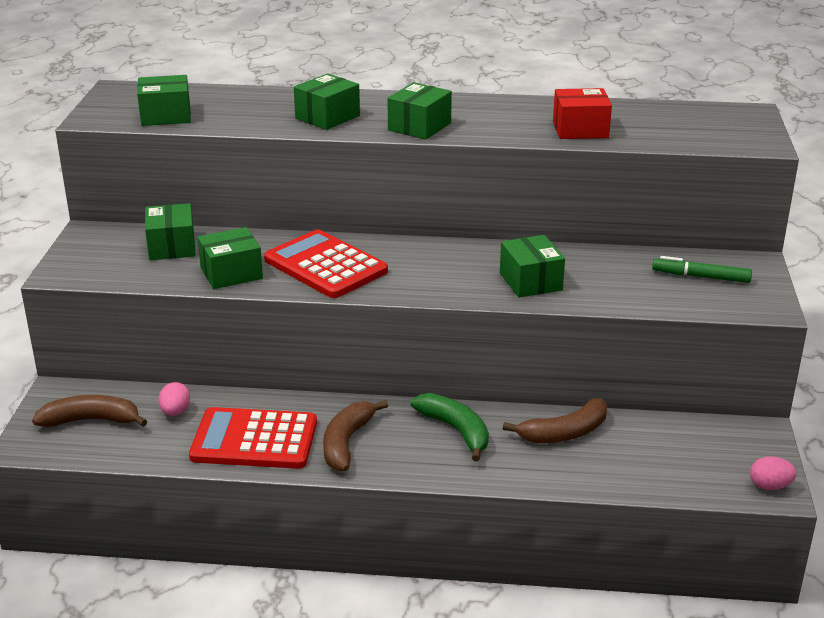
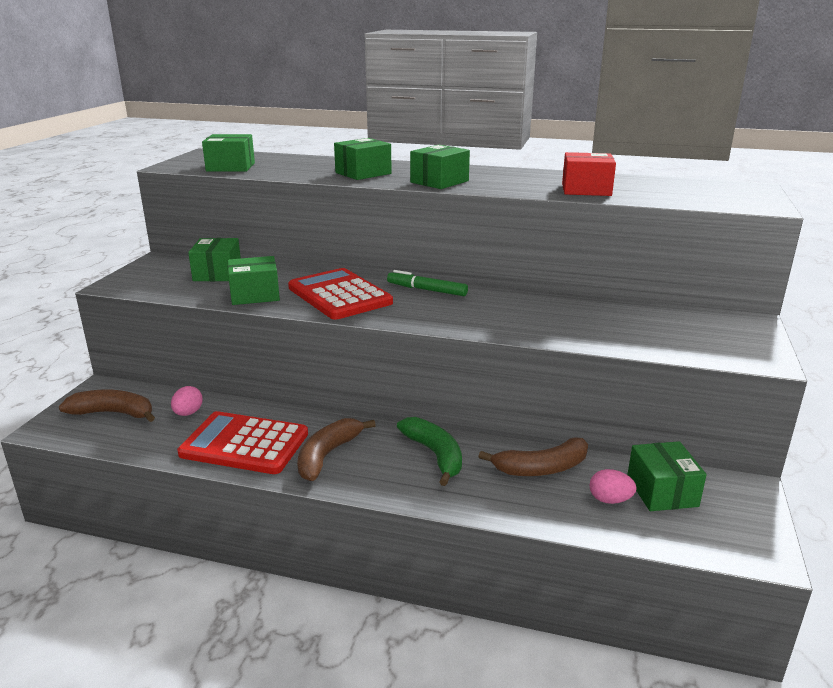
camera: 10 degrees right, 5 degrees down
(530, 281) = (523, 320): green box -> green box (662, 491)
(701, 277) = (694, 329): green marker -> green marker (427, 290)
(770, 486) = (757, 547): pink egg -> pink egg (610, 500)

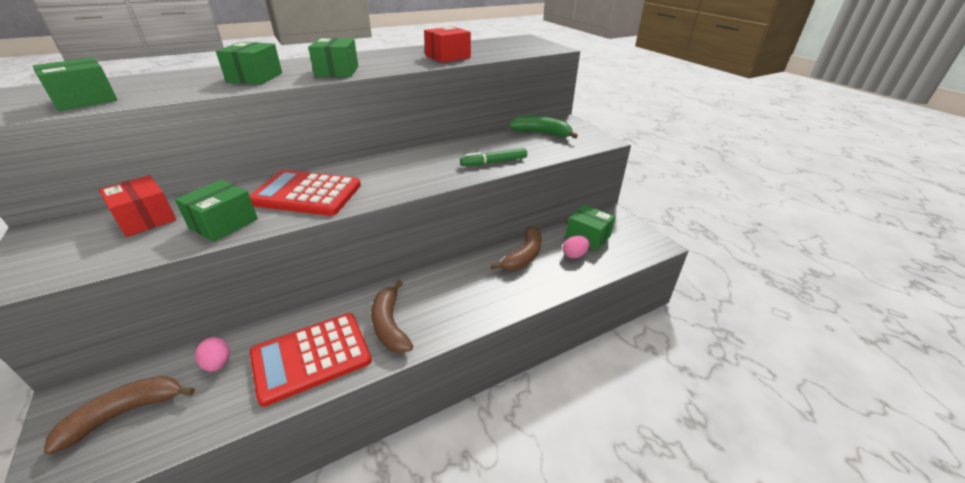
camera: 45 degrees left, 10 degrees up
(217, 273) = (146, 219): green box -> red box
(427, 290) = (369, 165): green marker -> green marker (494, 162)
(435, 455) = (458, 282): green banana -> green banana (541, 133)

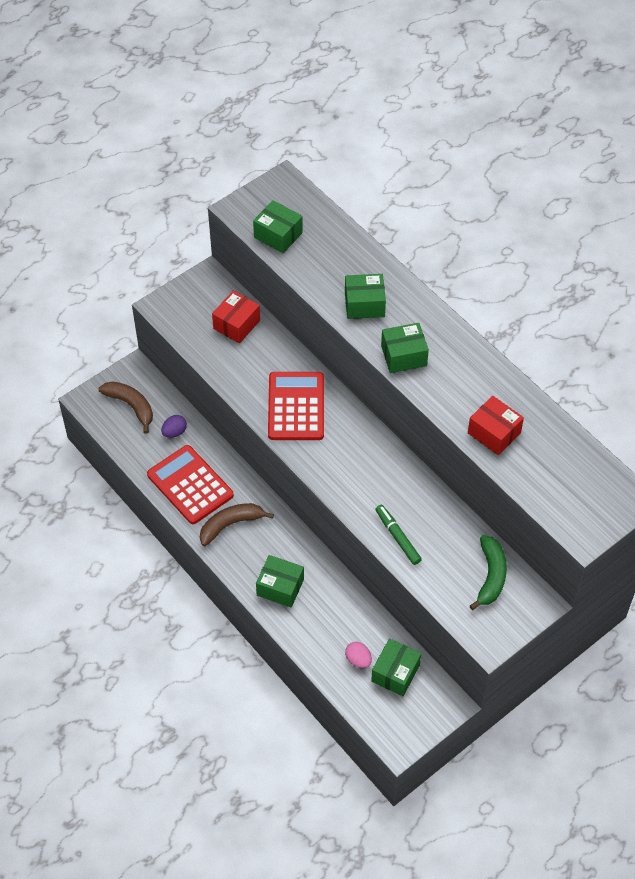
camera: 80 degrees right, 20 degrees up
(218, 364) = (174, 432): pink egg -> purple egg
(223, 223) = (241, 374): green box -> green box (280, 587)
(523, 256) = (345, 612): brown banana -> none

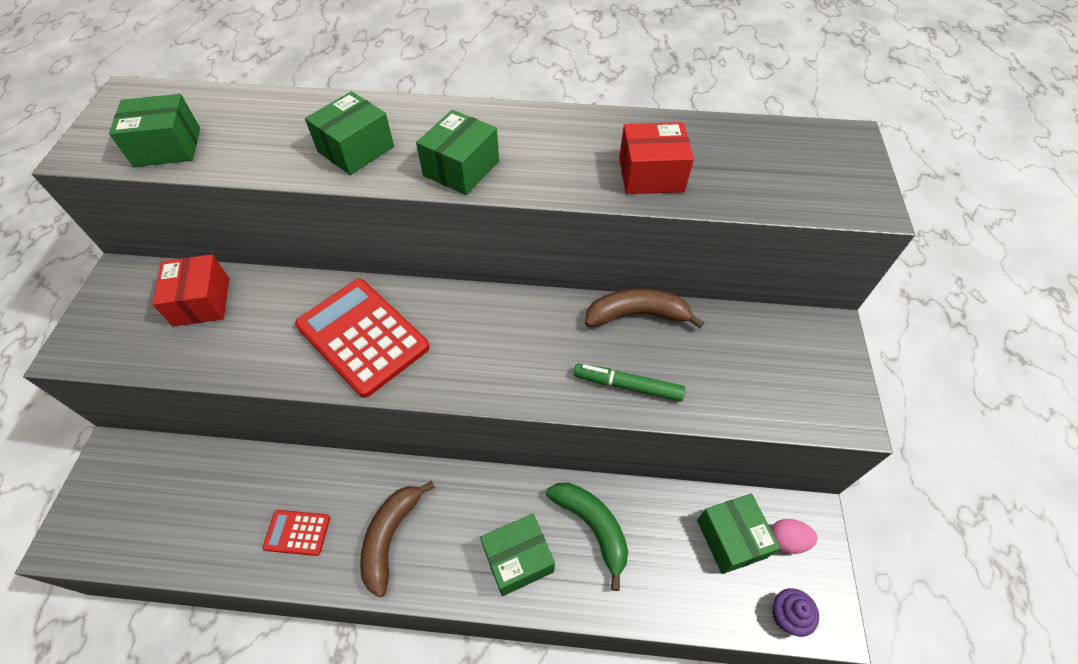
camera: 45 degrees left, 0 degrees up
(131, 406) = (137, 500): brown banana -> brown banana (637, 315)
(174, 432) = (223, 486): purple egg -> none
(190, 485) = (297, 533): red calculator -> red calculator, size x0.49
(358, 660) = (683, 562): pink egg -> pink egg (786, 540)
(381, 724) = (787, 615): none -> purple cupcake
(490, 576) = (759, 344): green banana -> green banana (592, 527)

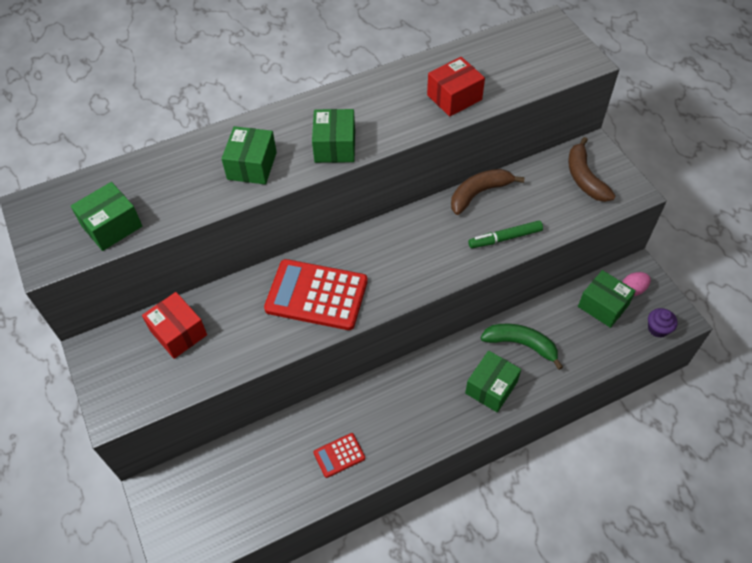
camera: 30 degrees left, 0 degrees up
(391, 537) = (403, 422): brown banana -> brown banana (584, 178)

